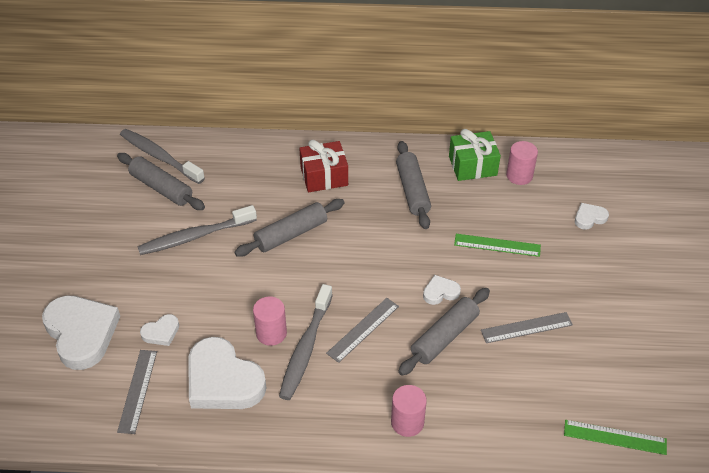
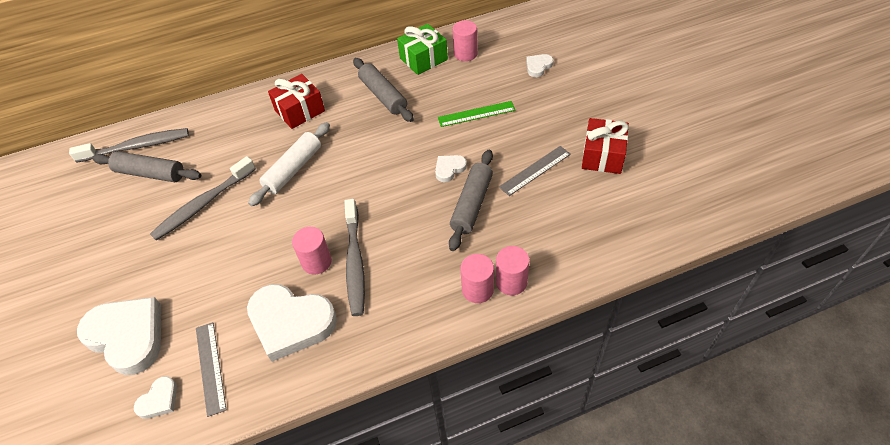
camera: 20 degrees left, 5 degrees up
(160, 157) = (136, 147): grey toothbrush -> grey toothbrush turned 150 degrees clockwise
(161, 332) = (209, 303): white heart -> white heart (159, 400)
(291, 234) = (293, 169): grey rolling pin -> white rolling pin
(363, 329) = (398, 226): grey ruler -> none
(443, 429) = (511, 282): none -> pink cylinder
(606, 340) = (602, 155): none -> red gift
(615, 437) = (652, 230): green ruler -> none

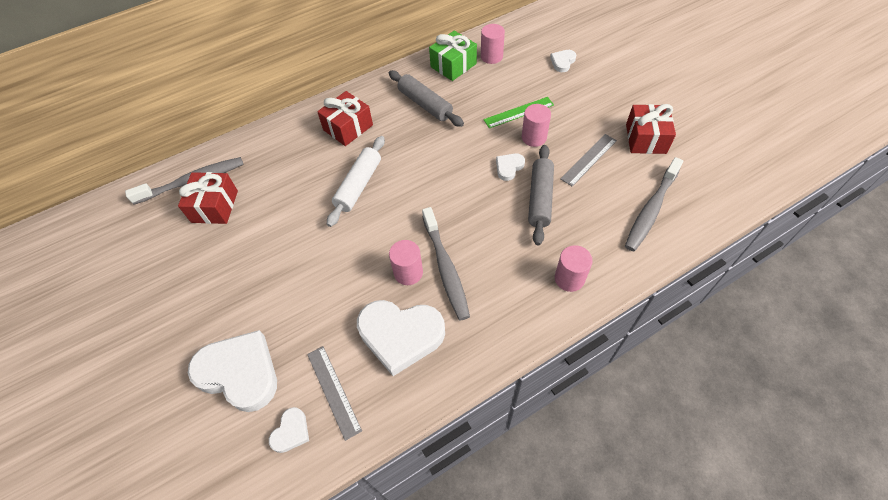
camera: 10 degrees left, 5 degrees up
(150, 173) = (215, 206): grey rolling pin -> red gift
(203, 204) = (278, 230): grey toothbrush -> grey toothbrush (651, 209)
(511, 282) = (598, 267): pink cylinder -> pink cylinder (534, 137)

